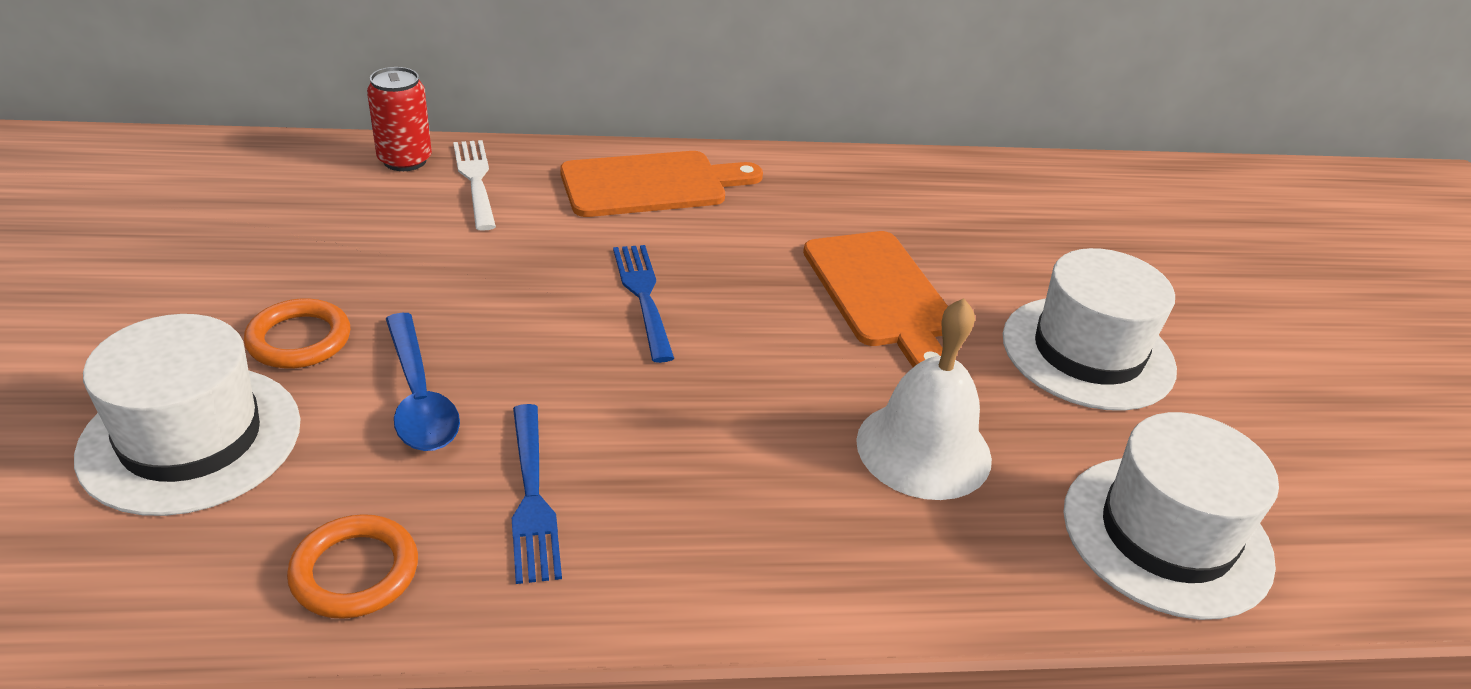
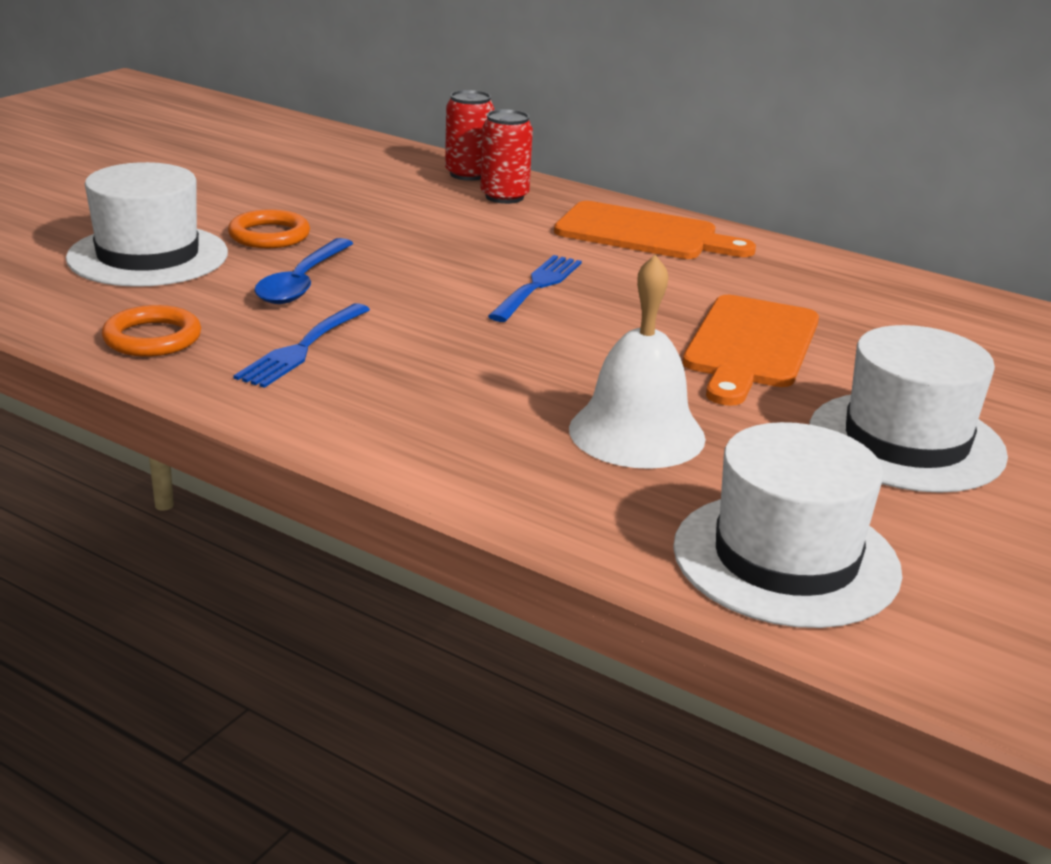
camera: 40 degrees right, 10 degrees down
(476, 181) = (504, 197): white fork -> red can

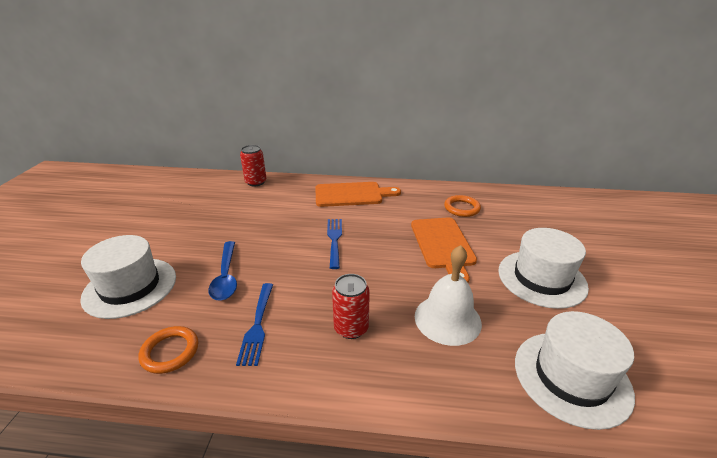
camera: 25 degrees left, 5 degrees up
(269, 235) = (188, 249): orange ring -> orange ring (462, 208)
(504, 197) = (280, 191): red can -> red can (351, 328)

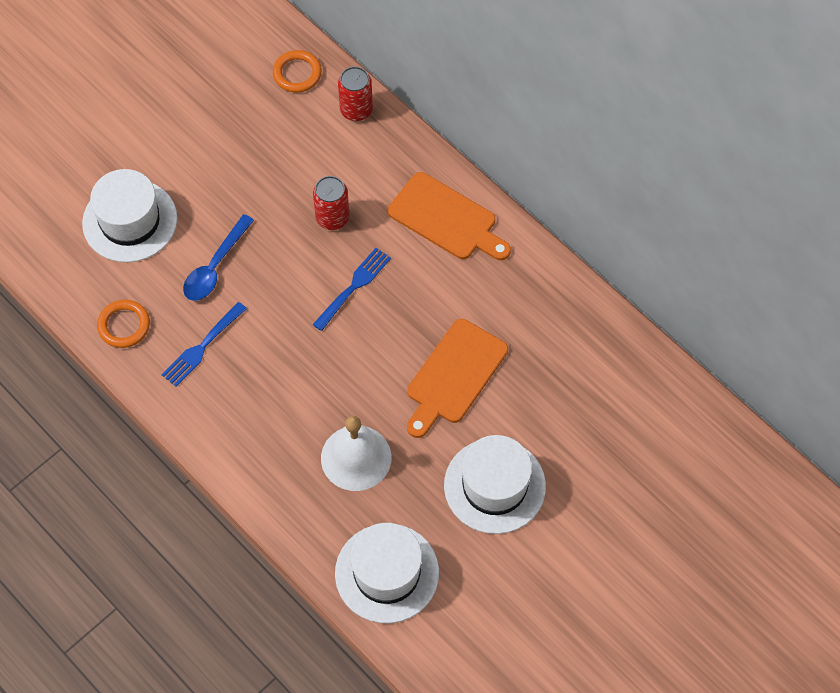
camera: 40 degrees right, 30 degrees up
(351, 328) = (271, 406): red can -> red can (332, 218)
(462, 208) = (546, 337): orange ring -> orange ring (297, 73)

